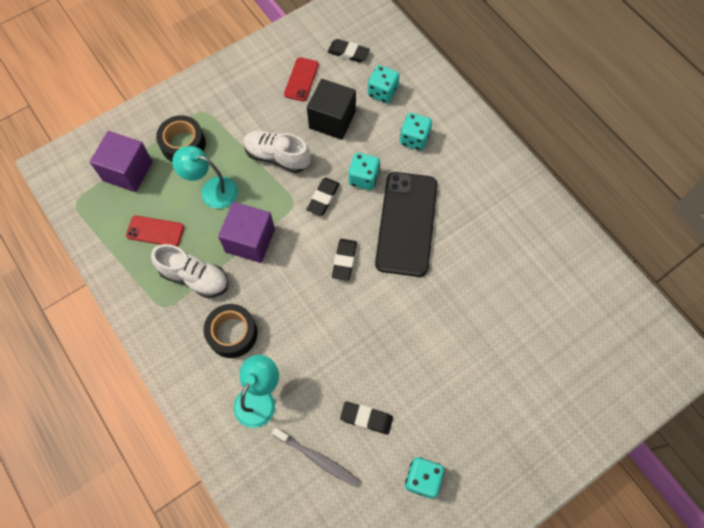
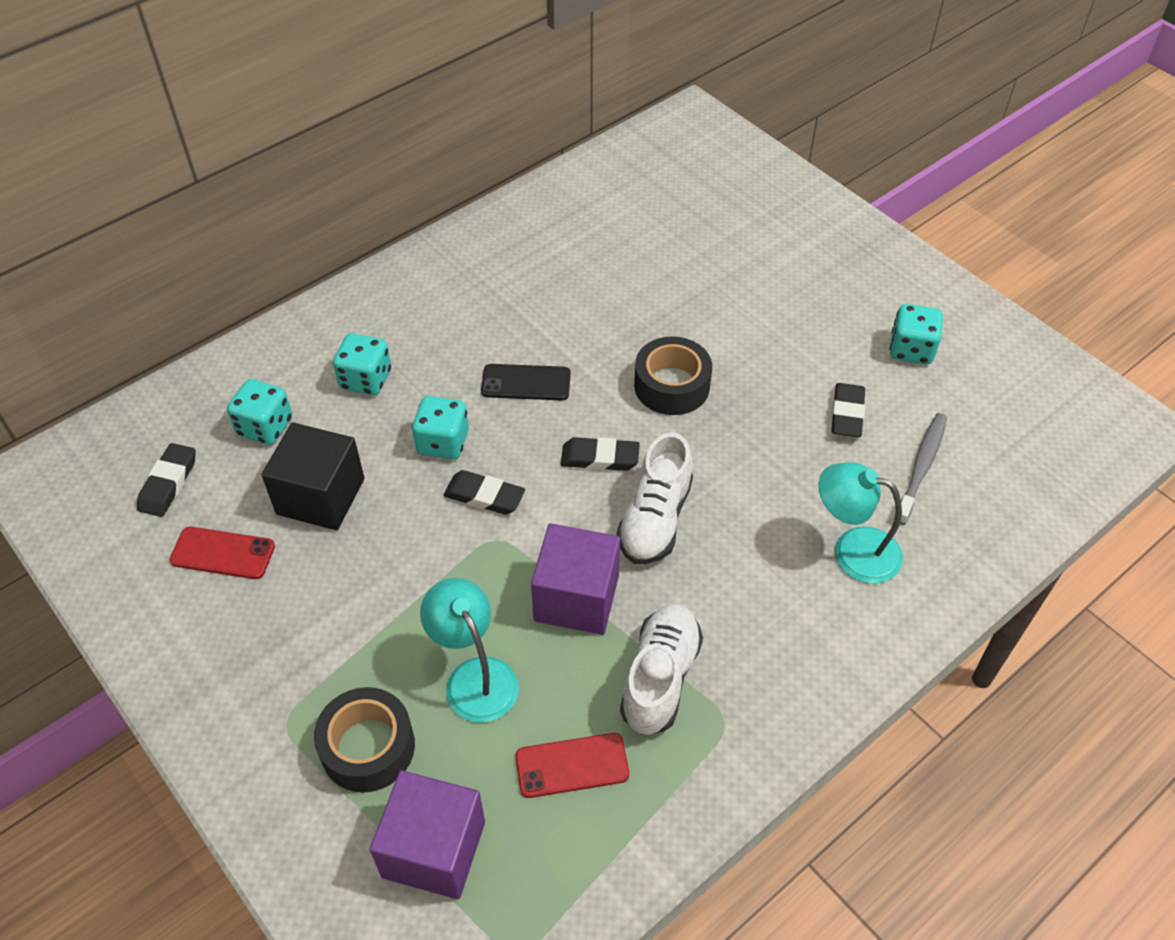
camera: 95 degrees left, 15 degrees down
(155, 231) = (572, 765): red phone -> red phone turned 75 degrees clockwise
(212, 190) = (474, 676): turquoise lamp -> turquoise lamp turned 135 degrees clockwise
(232, 333) = (754, 602): black tape -> black tape (671, 386)
(277, 157) = (399, 575): white shoe -> white shoe (655, 519)
(406, 223) = (526, 383): black phone -> black phone, size x0.49

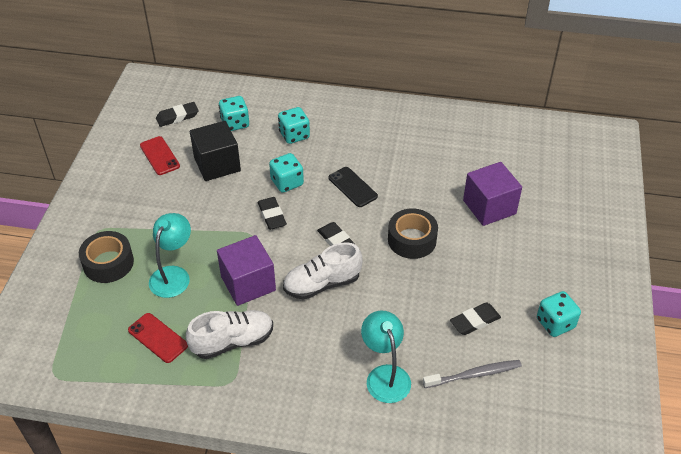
camera: 50 degrees right, 5 degrees down
(434, 849) = (78, 316): purple cube -> purple cube (489, 207)

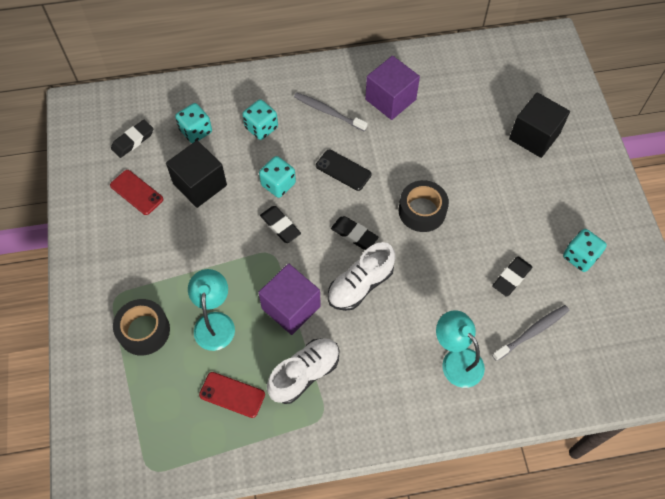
camera: 20 degrees left, 15 degrees up
(361, 138) = (328, 112): none -> grey toothbrush
(489, 207) = (477, 153): purple cube -> purple cube (390, 99)
(554, 208) = (534, 136): none -> black cube

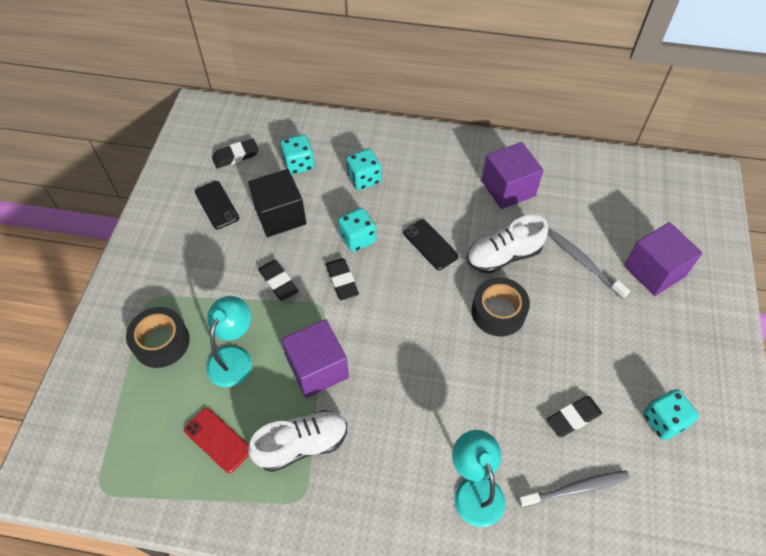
camera: 20 degrees right, 5 degrees down
(136, 192) = (217, 205): red phone -> black phone
(328, 112) = (438, 182): grey toothbrush -> grey toothbrush (585, 264)
(354, 234) = (415, 314): black eraser -> black eraser (278, 282)
(360, 285) = (400, 369): white shoe -> white shoe (503, 256)
(534, 136) = (654, 271): black cube -> purple cube

